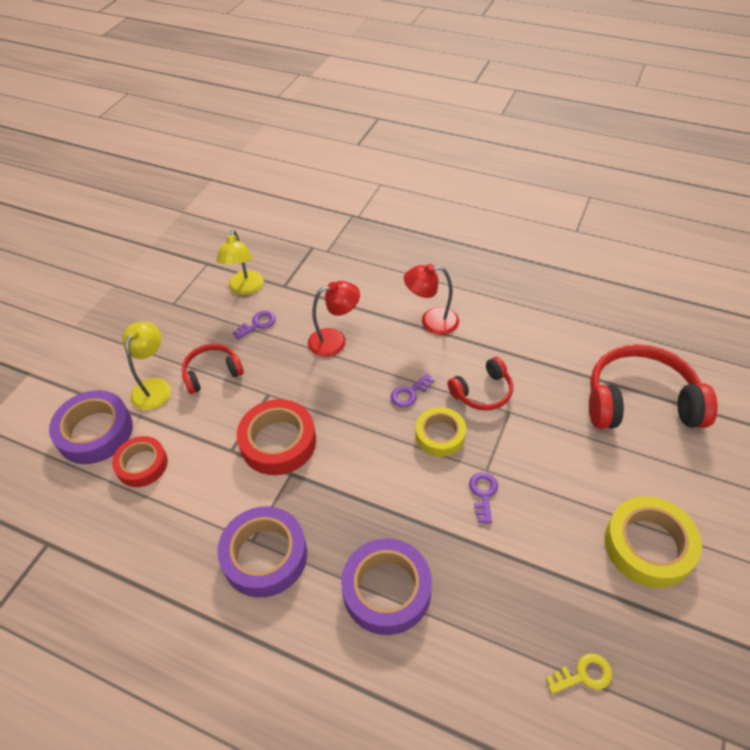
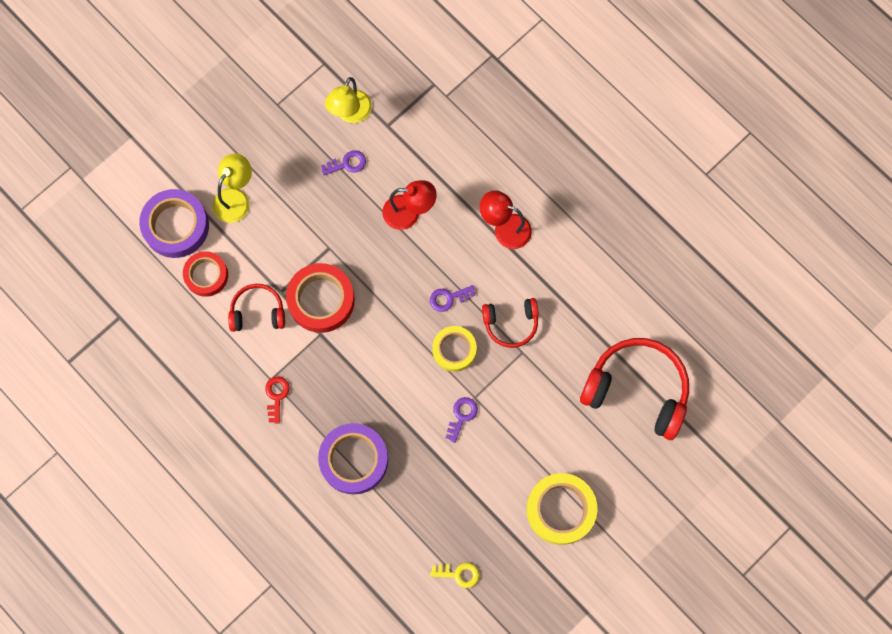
camera: 20 degrees right, 25 degrees up
(212, 373) = (289, 204): red headphones -> red headphones (257, 312)
(265, 555) = (276, 396): purple tape -> red key

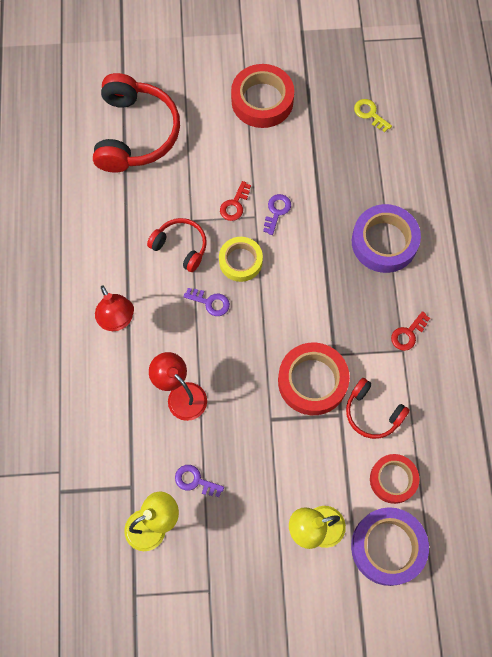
camera: 140 degrees left, 5 degrees down
(462, 416) = (276, 211): purple key -> purple key turned 135 degrees clockwise
(500, 393) = (234, 205): none -> red key
(560, 510) = (262, 100): yellow tape -> red tape
(637, 390) = (135, 133): red headphones -> red headphones turned 150 degrees counterclockwise

